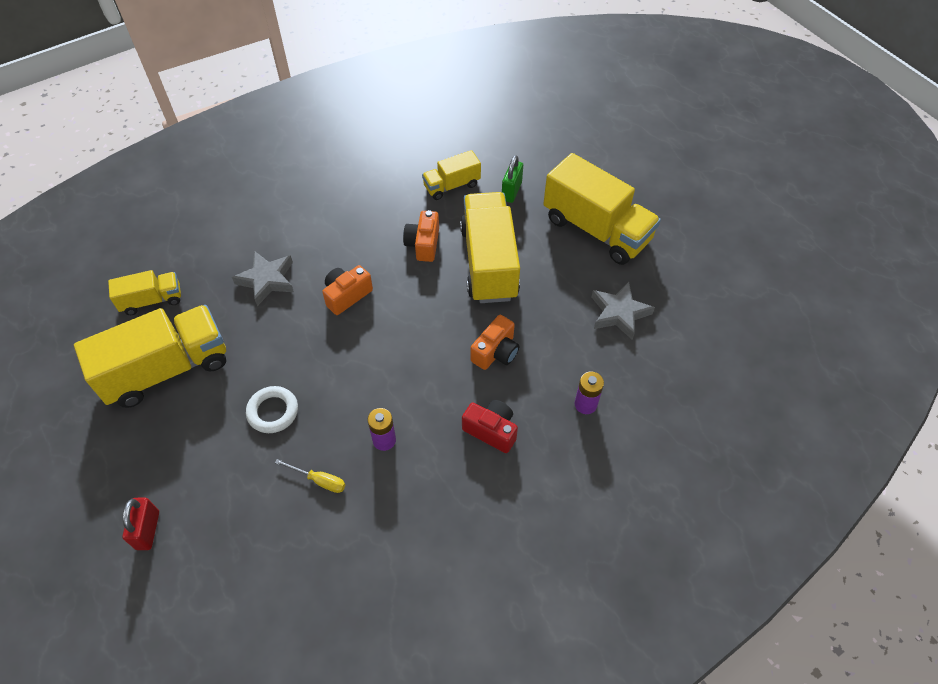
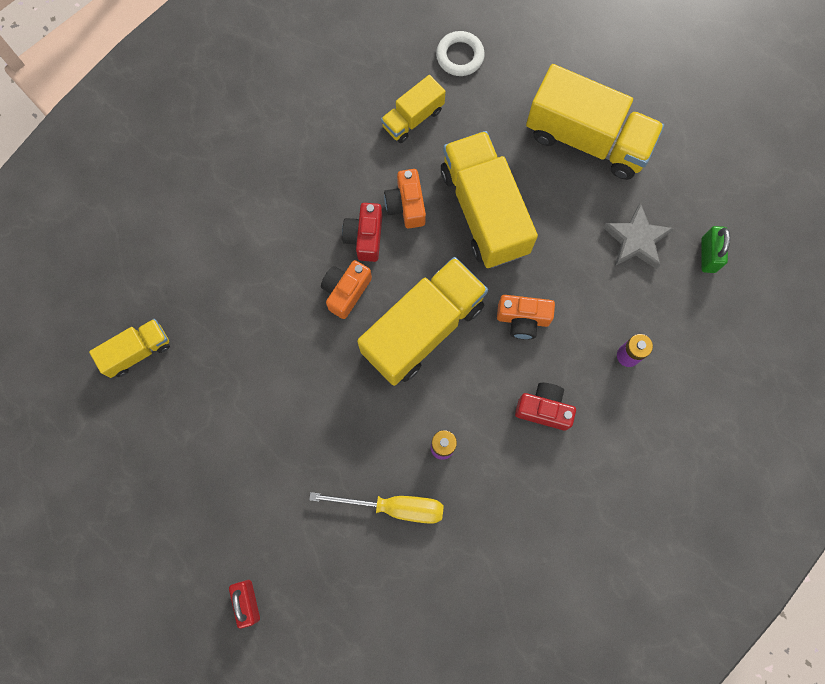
camera: 15 degrees left, 20 degrees up
(167, 369) = (190, 428): yellow truck -> yellow truck (423, 329)
(267, 280) = (252, 294): grey star -> none
(273, 412) = (320, 446): white ring -> white ring (460, 56)
(319, 480) = (393, 507): yellow screwdriver -> yellow screwdriver, size x1.73
(379, 259) = (365, 237): none -> red camera
(495, 352) = (523, 319): orange camera -> orange camera turned 75 degrees clockwise
(511, 191) = (481, 110): green padlock -> green padlock (708, 255)

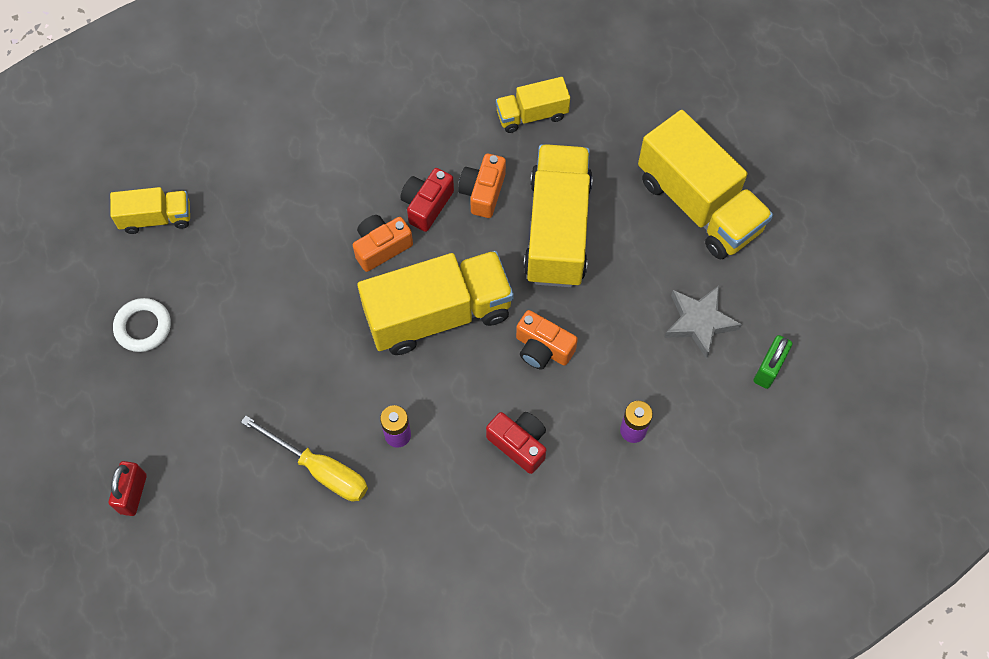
camera: 25 degrees right, 10 degrees down
(460, 56) = (609, 76): white ring -> white ring (143, 327)

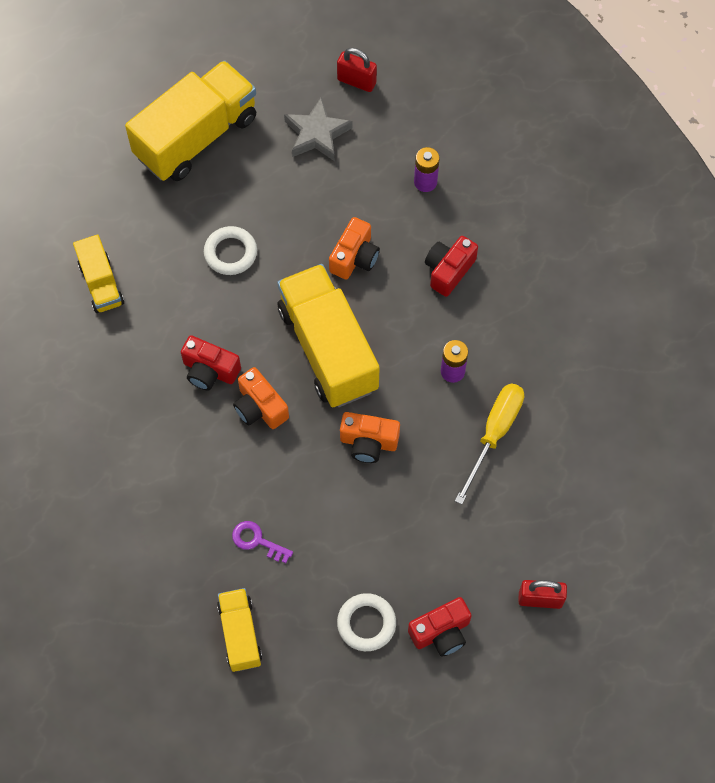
camera: 95 degrees left, 0 degrees up
(120, 394) = (441, 632): none -> red camera
(243, 237) = (257, 541): none -> purple key
(483, 192) = (192, 321): orange camera -> orange camera (368, 442)
(557, 230) = (230, 253): yellow truck -> white ring
(768, 369) = (356, 81): green padlock -> red padlock

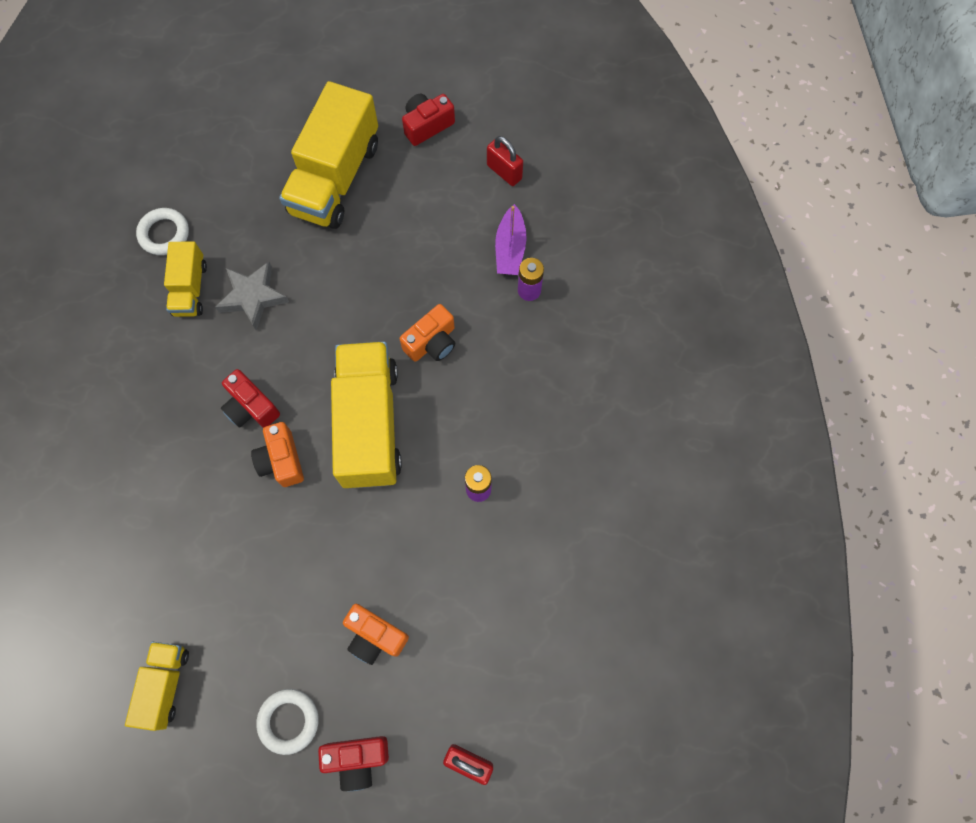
camera: 20 degrees right, 5 degrees up
(196, 137) = (335, 178): yellow truck -> yellow truck turned 135 degrees clockwise
(230, 253) = (319, 299): white ring -> white ring (164, 234)
(257, 541) = (222, 595): purple key -> none
(317, 134) = (446, 210): grey star -> grey star (253, 297)
(368, 442) = (368, 533): orange camera -> orange camera (375, 636)
(392, 150) = (510, 248): none -> purple boat
(448, 270) = (516, 386): red camera -> red camera (427, 125)
(494, 434) = (493, 569): yellow screwdriver -> none

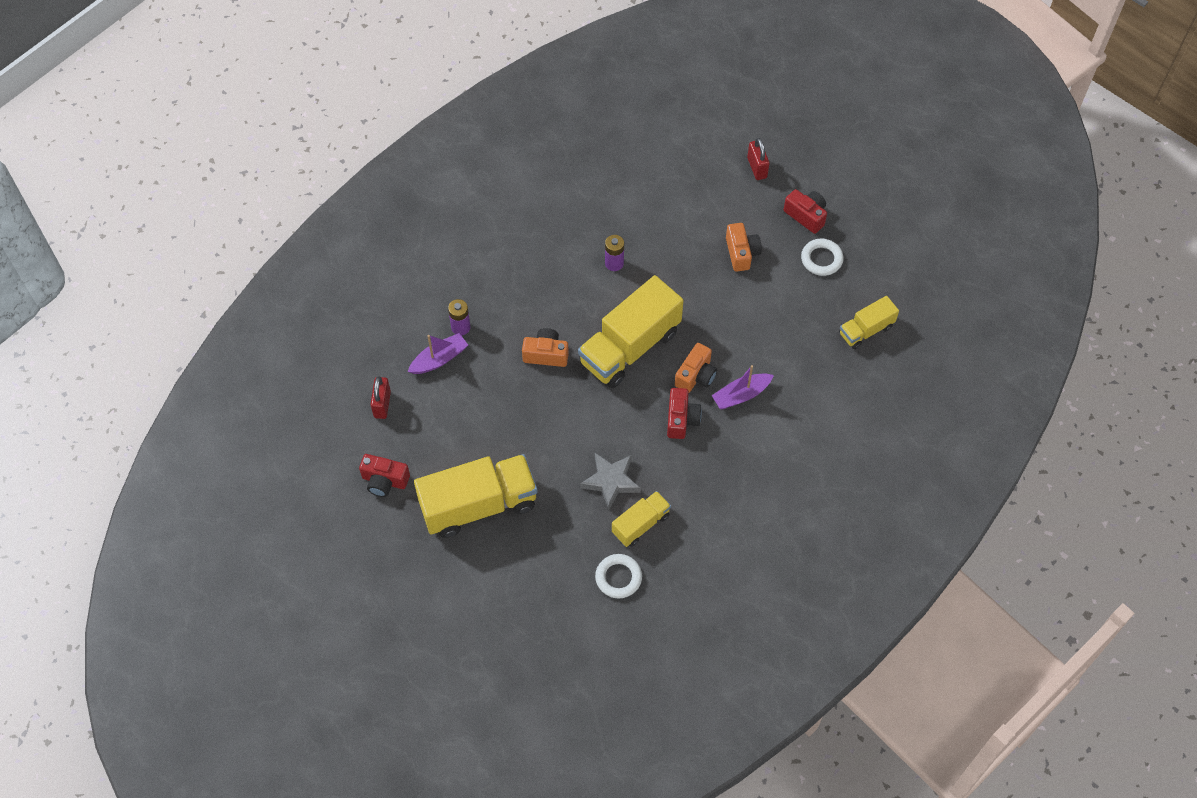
camera: 130 degrees left, 10 degrees down
(221, 485) = (741, 395): none -> purple boat

